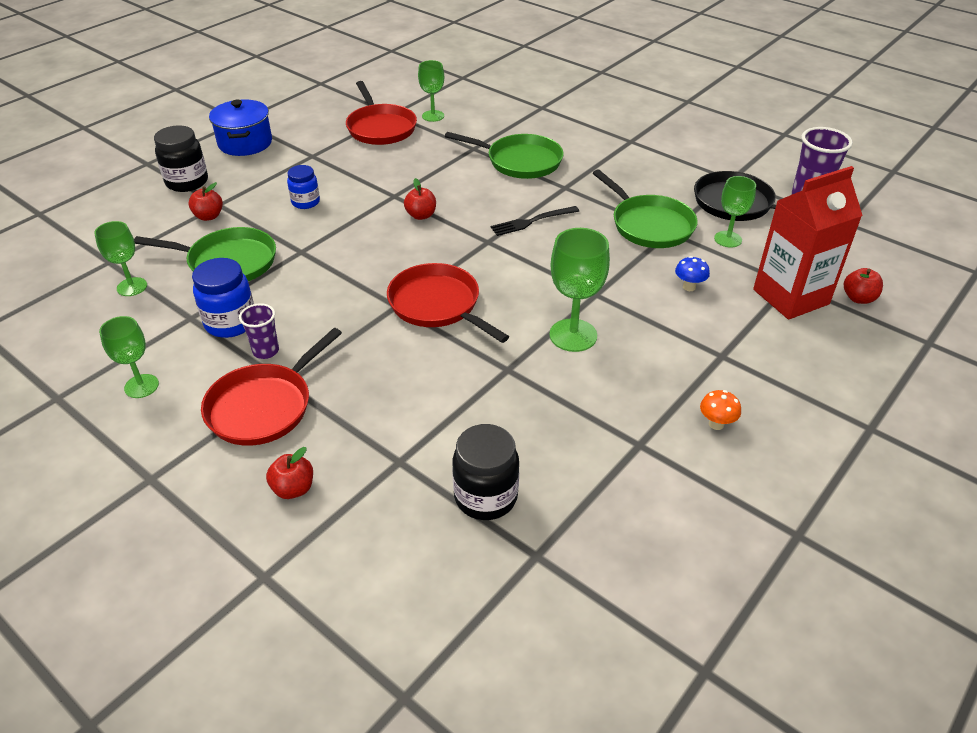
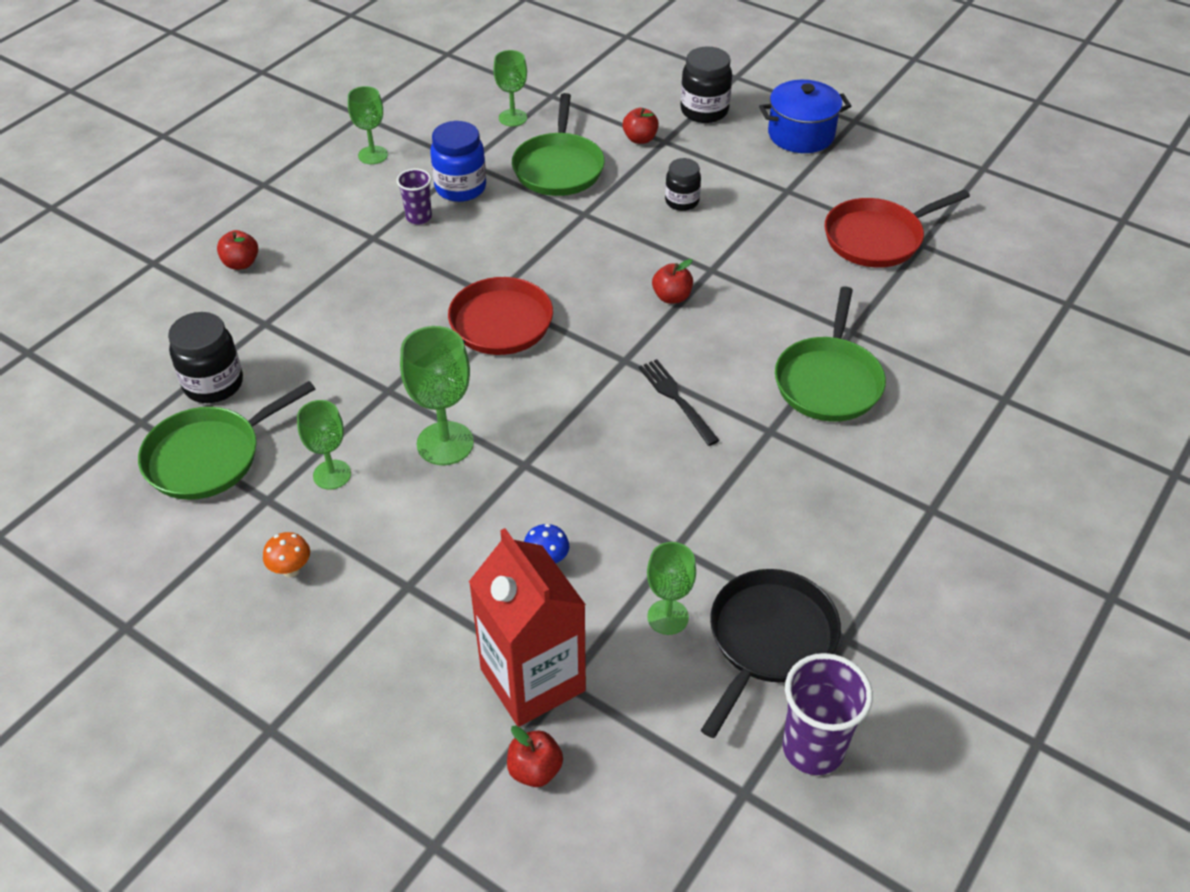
camera: 85 degrees right, 5 degrees up
(263, 407) = (342, 229): red pan -> none
(305, 202) = (682, 201): blue jar -> black jar
(433, 116) = (930, 283): green goblet -> green goblet (332, 474)
(649, 225) = (689, 524): green pan -> green pan (209, 457)

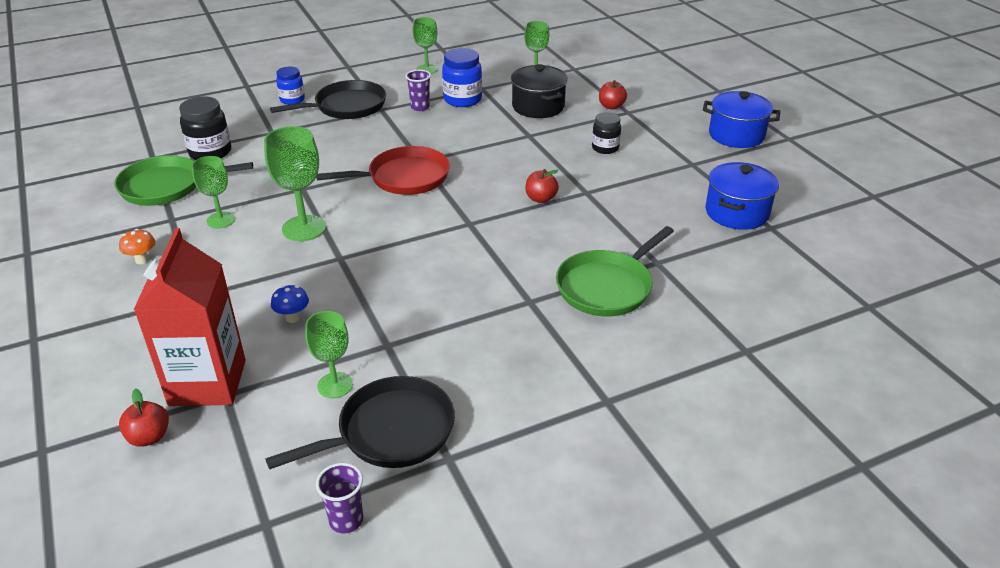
camera: 30 degrees right, 10 degrees down
(241, 263) = (292, 100): red apple -> blue jar
(324, 248) = (347, 106): none -> black pan
(559, 168) = (538, 107): green pan -> black pot
(675, 398) = (481, 257): black fork -> none
(704, 111) = (674, 103): black jar -> none
(813, 748) = (346, 520): purple cup -> purple cup, size x0.60
(877, 238) = (737, 212): red pan -> blue pot

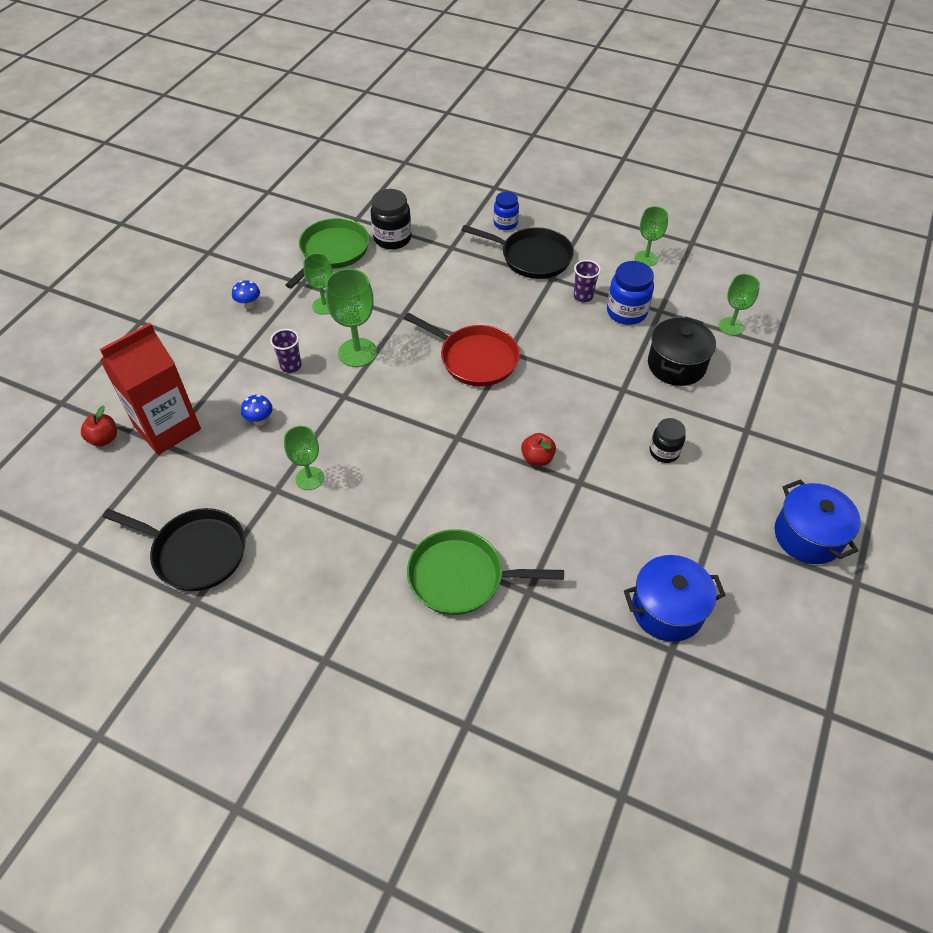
camera: 50 degrees right, 15 degrees up
(142, 260) = (249, 305): orange mushroom -> blue mushroom
(166, 186) = (332, 251): green pan -> green pan turned 75 degrees clockwise
(335, 385) = (215, 491): green goblet -> green goblet (309, 478)
(346, 520) = (106, 584): purple cup -> purple cup (291, 366)
(611, 106) = (741, 413): red apple -> none

